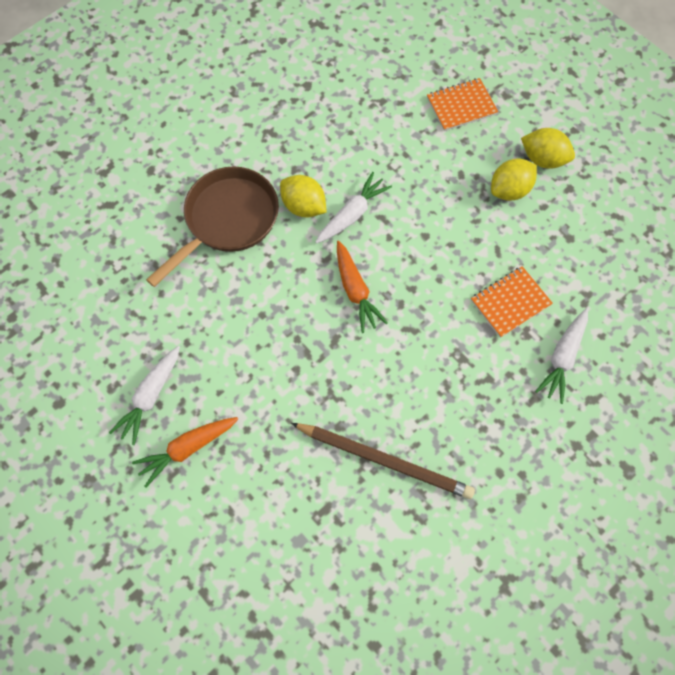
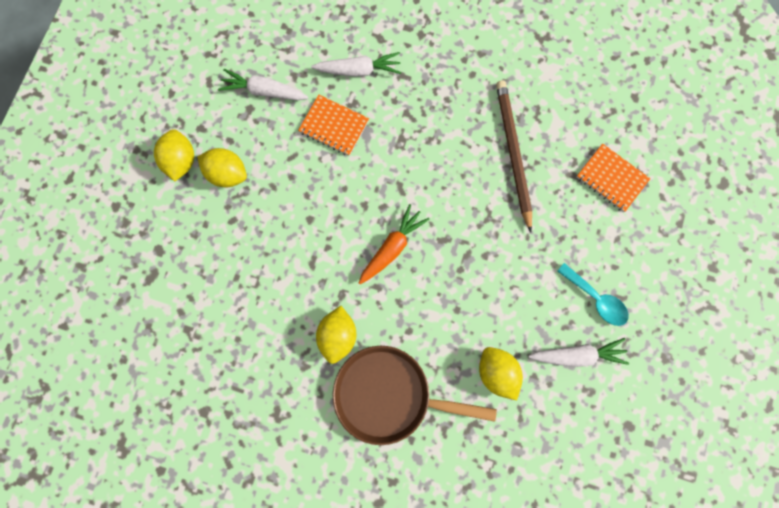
camera: 120 degrees left, 10 degrees up
(185, 316) = (496, 372): none -> yellow lemon
(187, 448) = (596, 299): orange carrot -> turquoise spoon
(352, 214) = (323, 289): white carrot -> white carrot (264, 91)
(461, 106) = (157, 255): orange notebook -> orange notebook (611, 178)

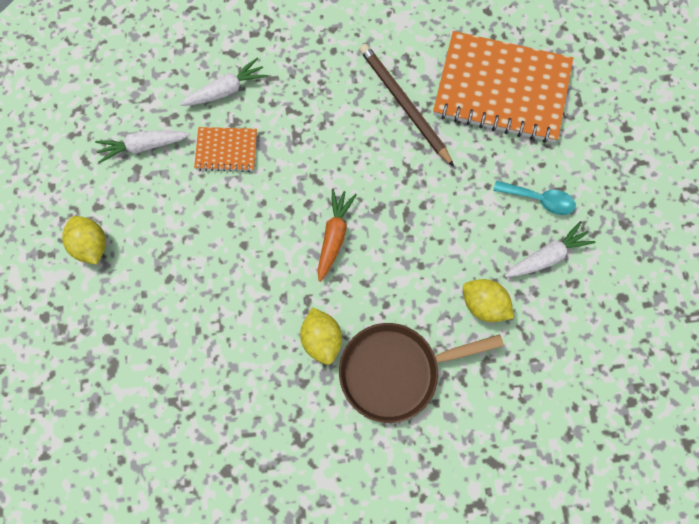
camera: 25 degrees left, 5 degrees down
(227, 174) = (143, 237): yellow lemon -> none
(611, 178) = (501, 89): orange notebook -> orange notebook, size x2.15

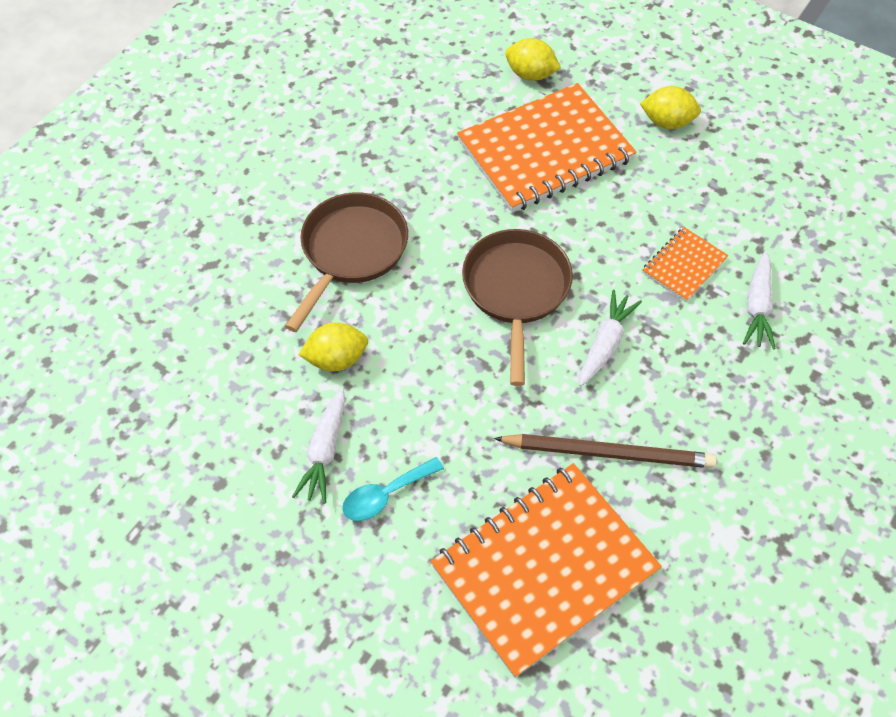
camera: 130 degrees right, 15 degrees down
(143, 146) = (742, 207): white carrot -> white carrot (605, 344)
(189, 310) = (545, 151): none -> orange notebook
(322, 339) = (431, 220): yellow lemon -> yellow lemon (530, 75)
(334, 236) = (516, 291): orange carrot -> brown pan

